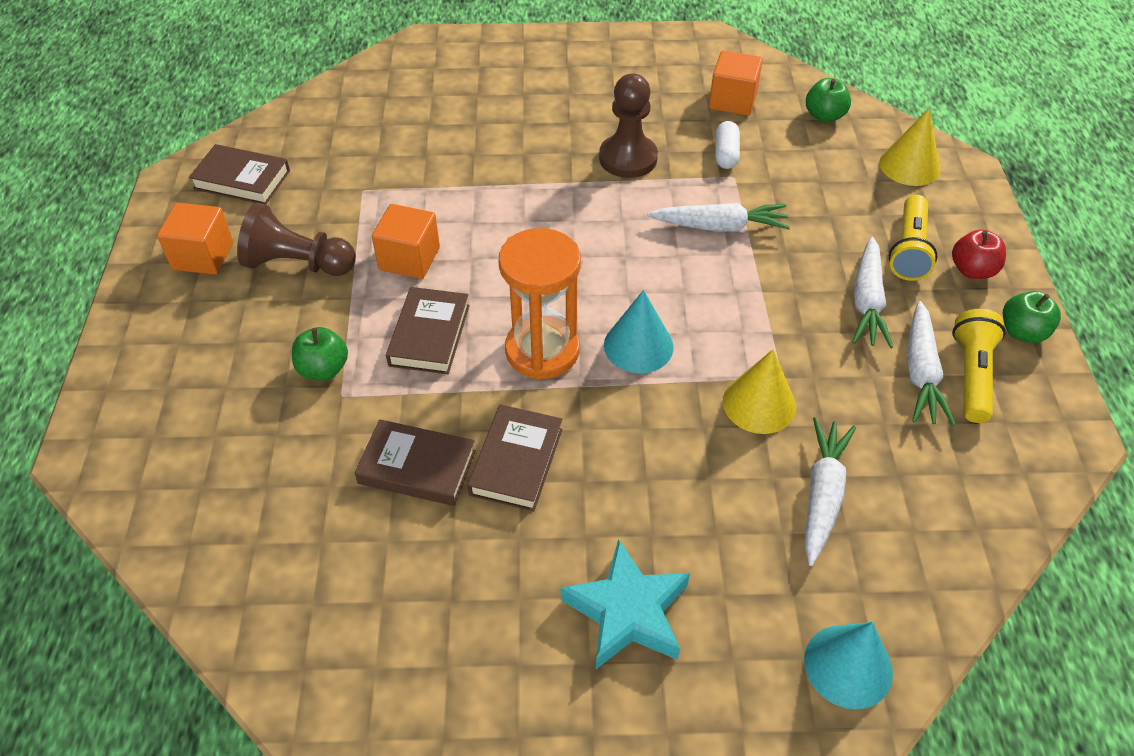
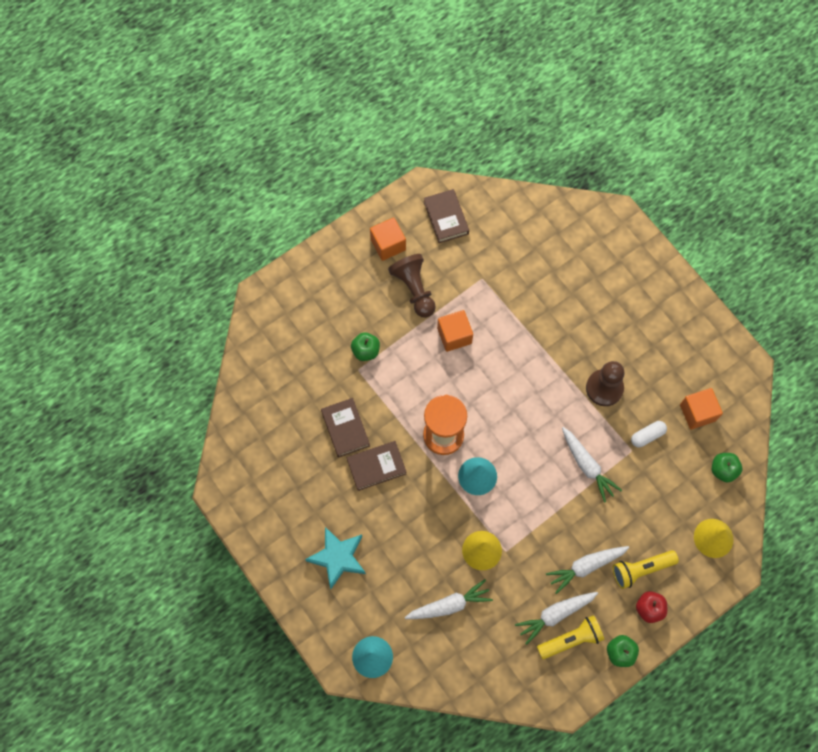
camera: 55 degrees right, 20 degrees up
(429, 335) = (416, 380): brown book -> none

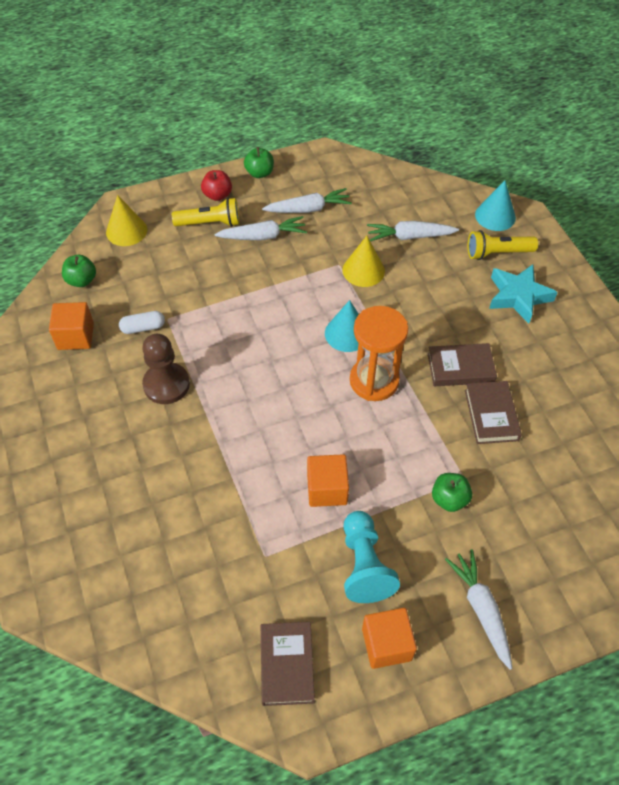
camera: 165 degrees left, 15 degrees down
(414, 289) = (364, 565): brown pawn -> turquoise pawn
(571, 639) = (300, 190): yellow flashlight -> yellow flashlight (497, 253)
(587, 466) = (222, 316): white carrot -> white carrot (481, 609)

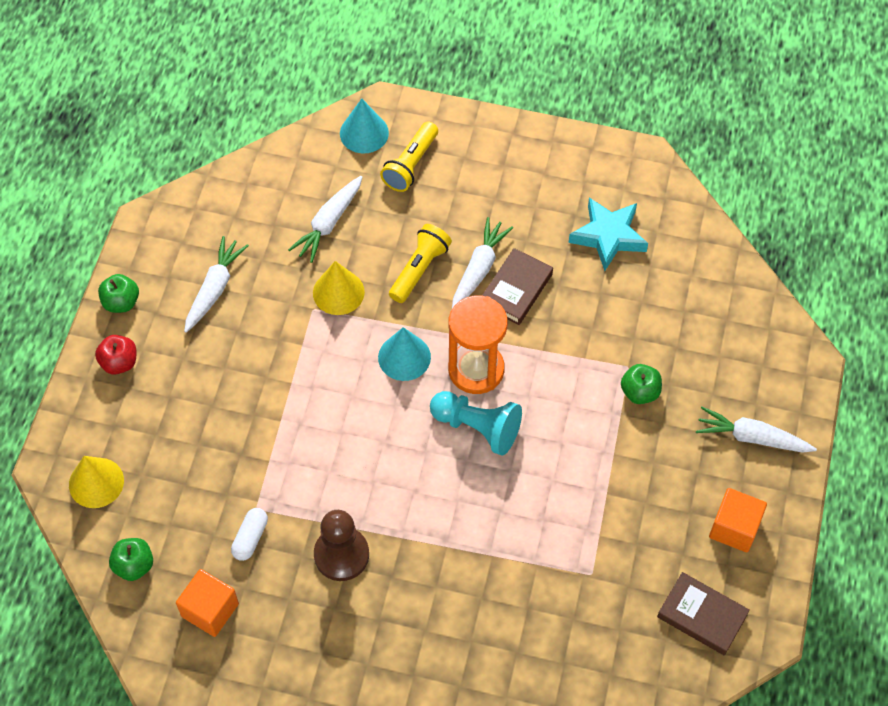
camera: 55 degrees left, 5 degrees up
(210, 223) = (155, 393): yellow flashlight -> yellow flashlight (419, 269)
(263, 236) = (217, 354): white carrot -> white carrot (479, 269)
(327, 489) = (561, 482): orange cube -> none
(364, 565) = (654, 499): turquoise pawn -> turquoise pawn (477, 427)
(491, 415) = (582, 301): brown book -> none
(518, 296) = (474, 185): turquoise star -> turquoise star (608, 236)

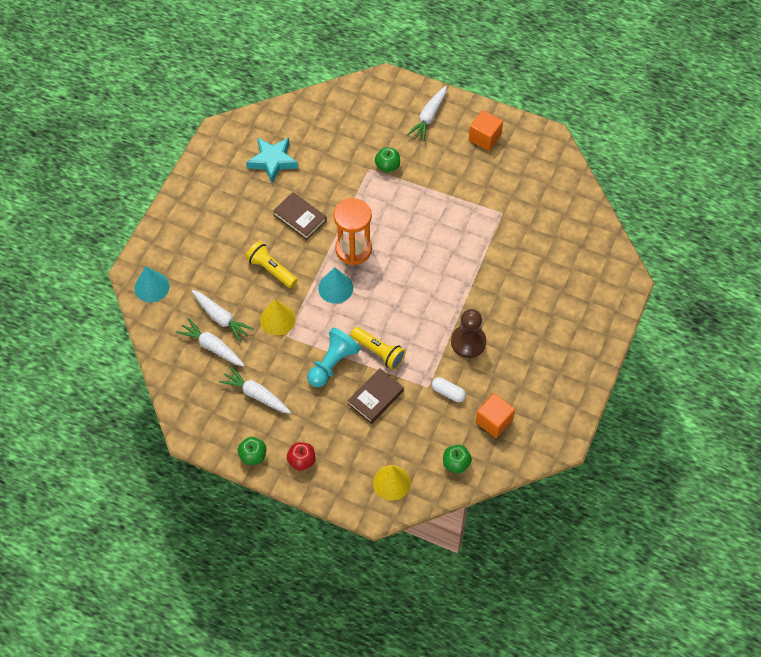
camera: 80 degrees left, 0 degrees up
(410, 165) = (186, 262): yellow flashlight -> yellow flashlight (379, 352)
(477, 427) = (394, 255): turquoise pawn -> turquoise pawn (332, 363)
(479, 269) = (279, 236): white carrot -> white carrot (212, 347)
(702, 616) = (536, 164): brown book -> brown book (375, 398)

